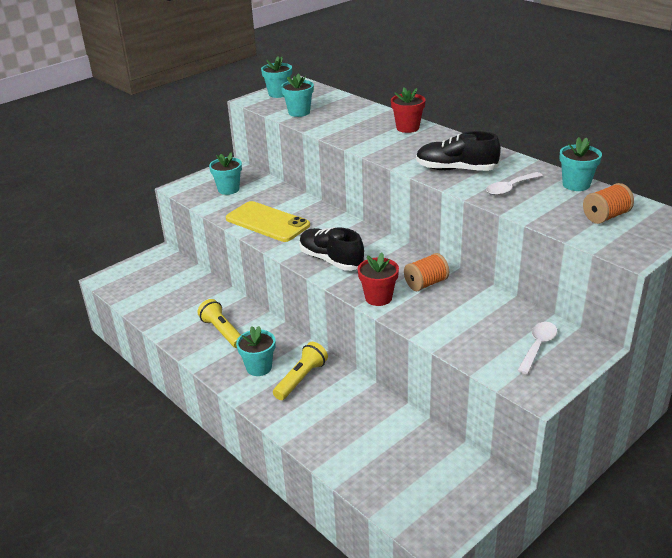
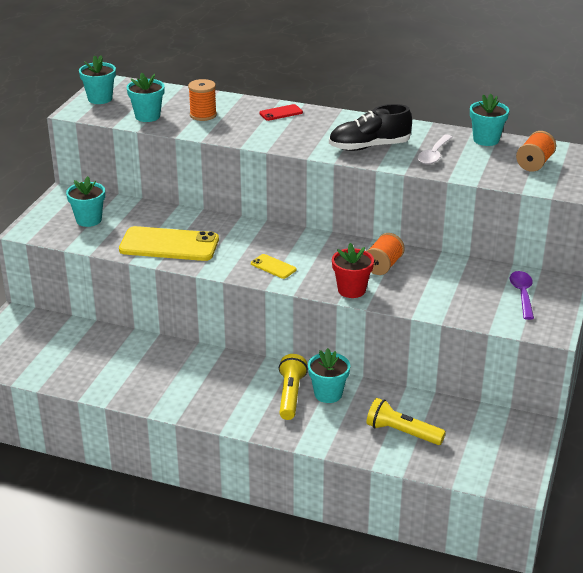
camera: 30 degrees left, 0 degrees up
(222, 332) = (168, 375): yellow flashlight -> yellow flashlight (402, 432)
(259, 367) = (239, 398): turquoise flower pot -> turquoise flower pot (328, 394)
(331, 260) = (273, 267): black shoe -> yellow phone
(342, 119) = (203, 115): none -> orange spool
(407, 128) = (281, 113): red flower pot -> red phone
(538, 346) = (522, 294): white spoon -> purple spoon

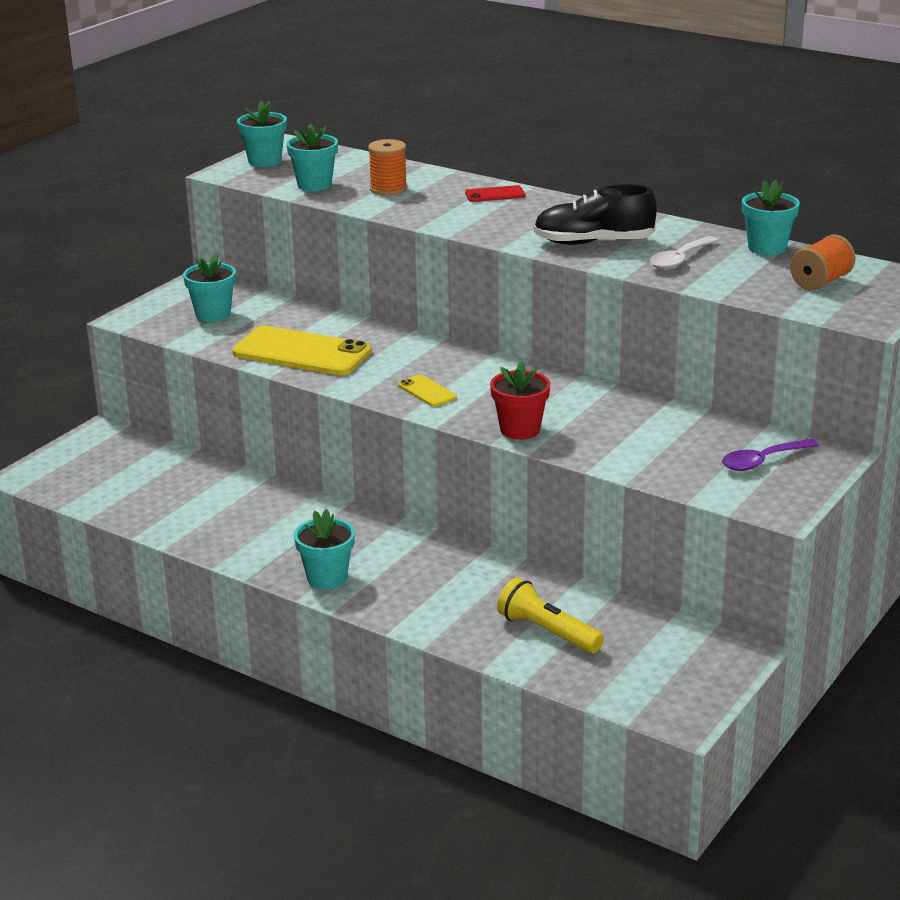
camera: 15 degrees right, 5 degrees down
(290, 395) = (414, 567): yellow flashlight -> none
(328, 394) = (467, 572): turquoise flower pot -> turquoise flower pot (327, 578)
(383, 266) = (580, 406): orange spool -> none
(522, 294) = (763, 461): purple spoon -> purple spoon turned 135 degrees counterclockwise

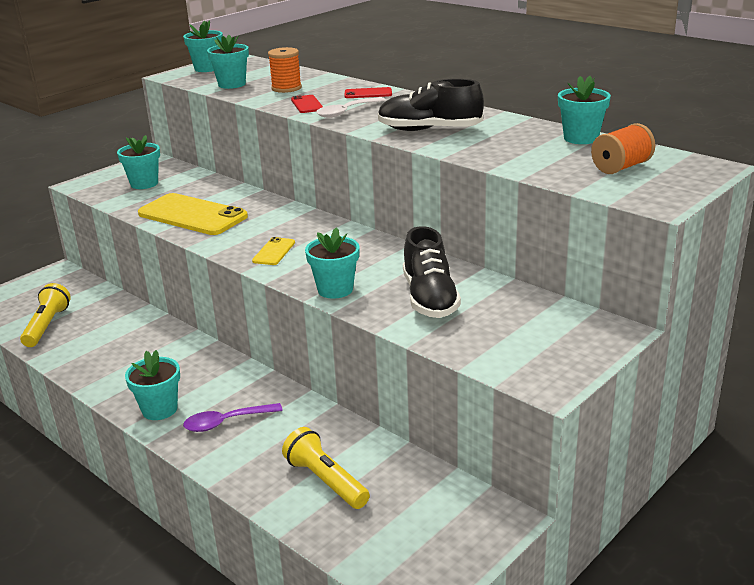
camera: 10 degrees right, 0 degrees up
(131, 497) = (47, 326): none -> yellow flashlight
(427, 391) = (274, 252): yellow phone -> yellow phone turned 45 degrees clockwise
(429, 212) = (307, 104): none -> red phone
(520, 430) = (335, 289): red flower pot -> turquoise flower pot
(628, 433) = (429, 298): none -> black shoe
(680, 259) = (498, 145): white spoon -> white spoon (346, 112)
(763, 461) = (545, 333): purple spoon -> purple spoon (226, 422)

